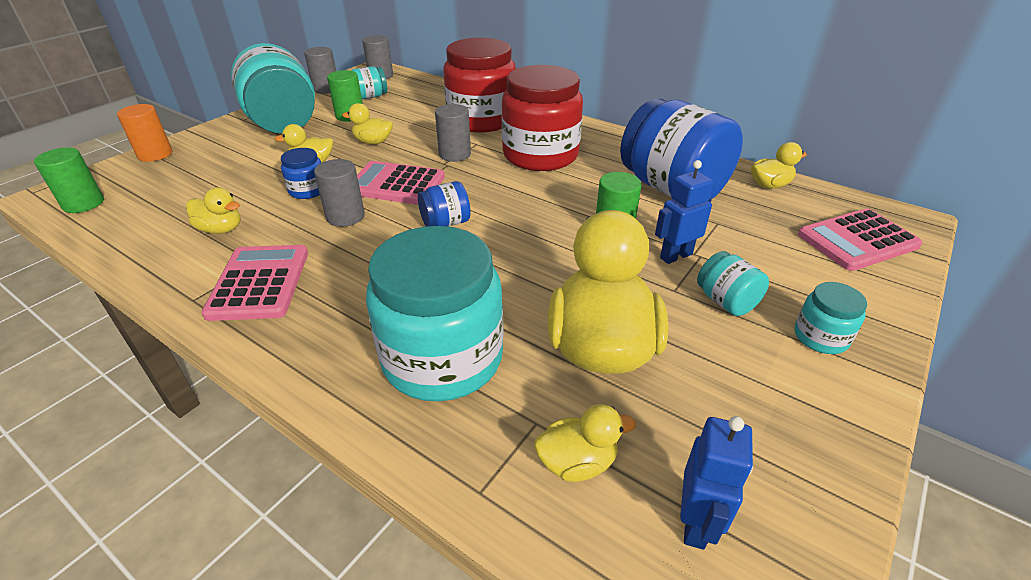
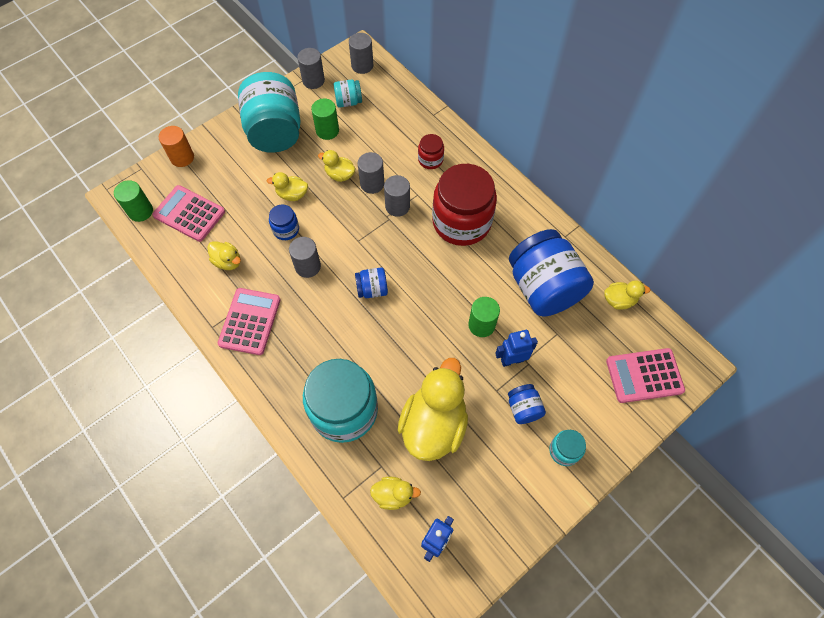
camera: 15 degrees right, 25 degrees up
(396, 184) = (347, 236): pink calculator -> pink calculator (189, 214)
(416, 143) = (372, 184): none -> grey cylinder
(481, 120) = (430, 160): red jar -> red jar, size x0.45
(726, 301) = (523, 408): turquoise jar -> blue jar

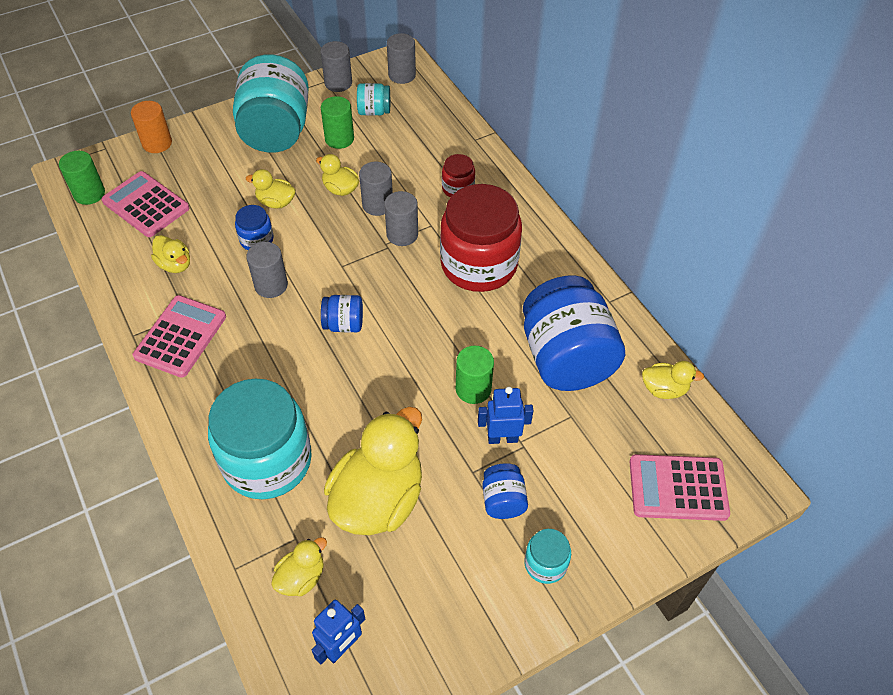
camera: 10 degrees right, 10 degrees down
(393, 495) = (301, 577): yellow duck -> yellow duck turned 60 degrees counterclockwise

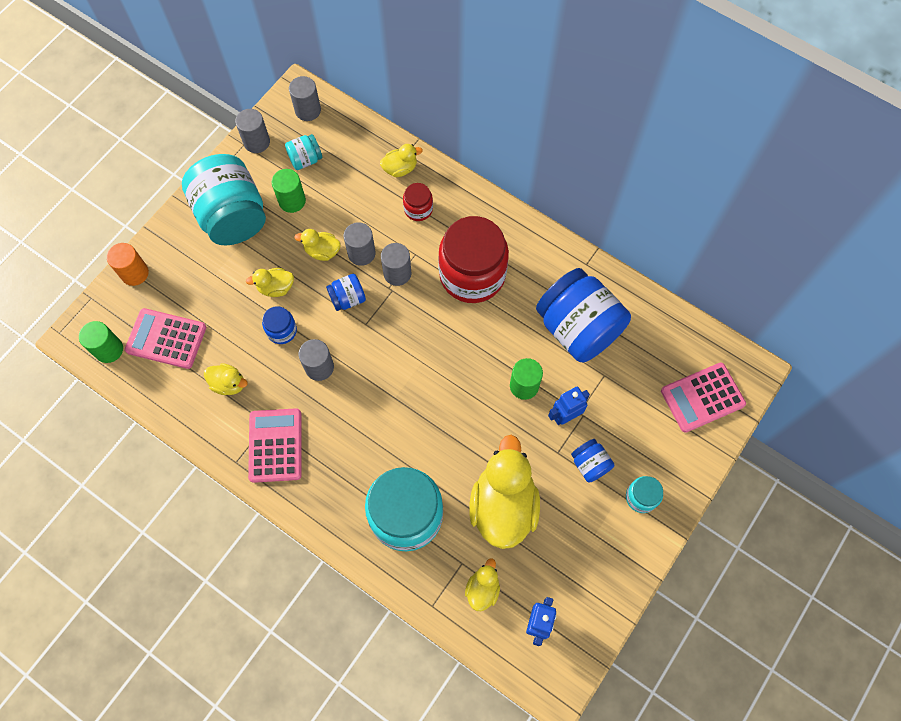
camera: 25 degrees left, 15 degrees up
(344, 324) = (397, 376): blue jar -> blue jar (348, 299)
(664, 389) = (659, 322): yellow duck -> yellow duck (400, 168)

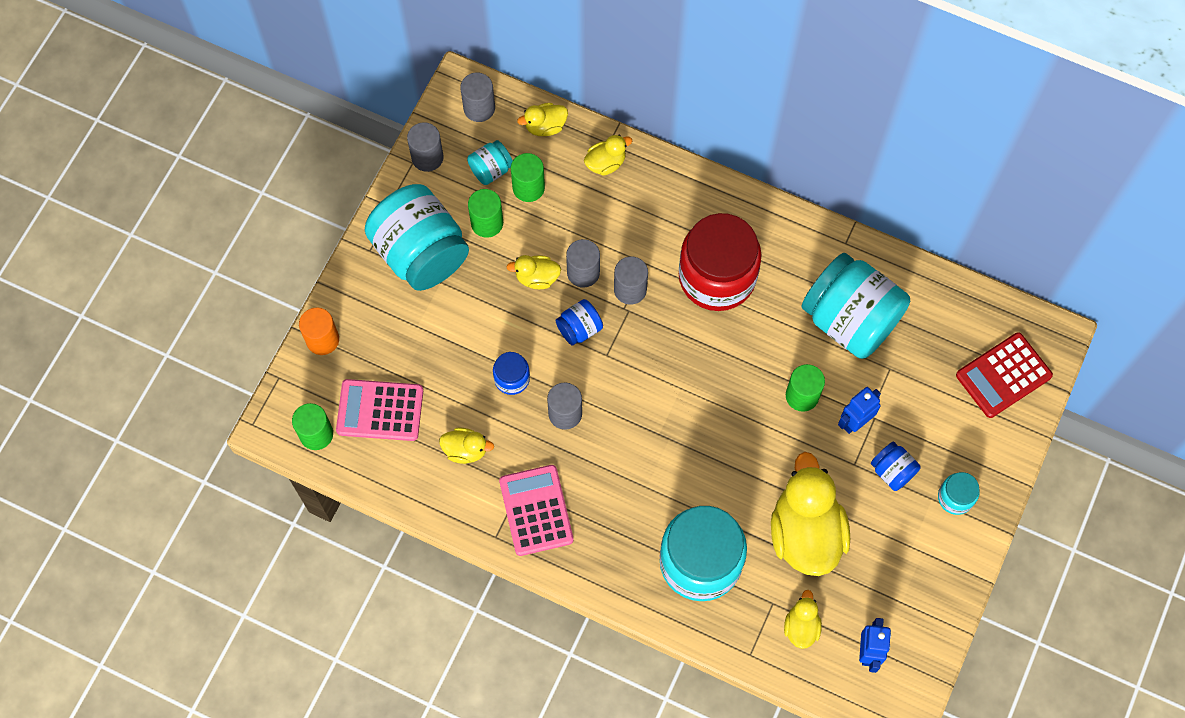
camera: 10 degrees left, 0 degrees up
(276, 288) = (493, 329): yellow duck -> yellow duck (545, 126)
(332, 178) = (528, 187): none -> green cylinder
(418, 209) = (638, 209): red jar -> none
(578, 328) = (850, 320): blue jar -> turquoise jar
(702, 398) = (1003, 376): pink calculator -> red calculator

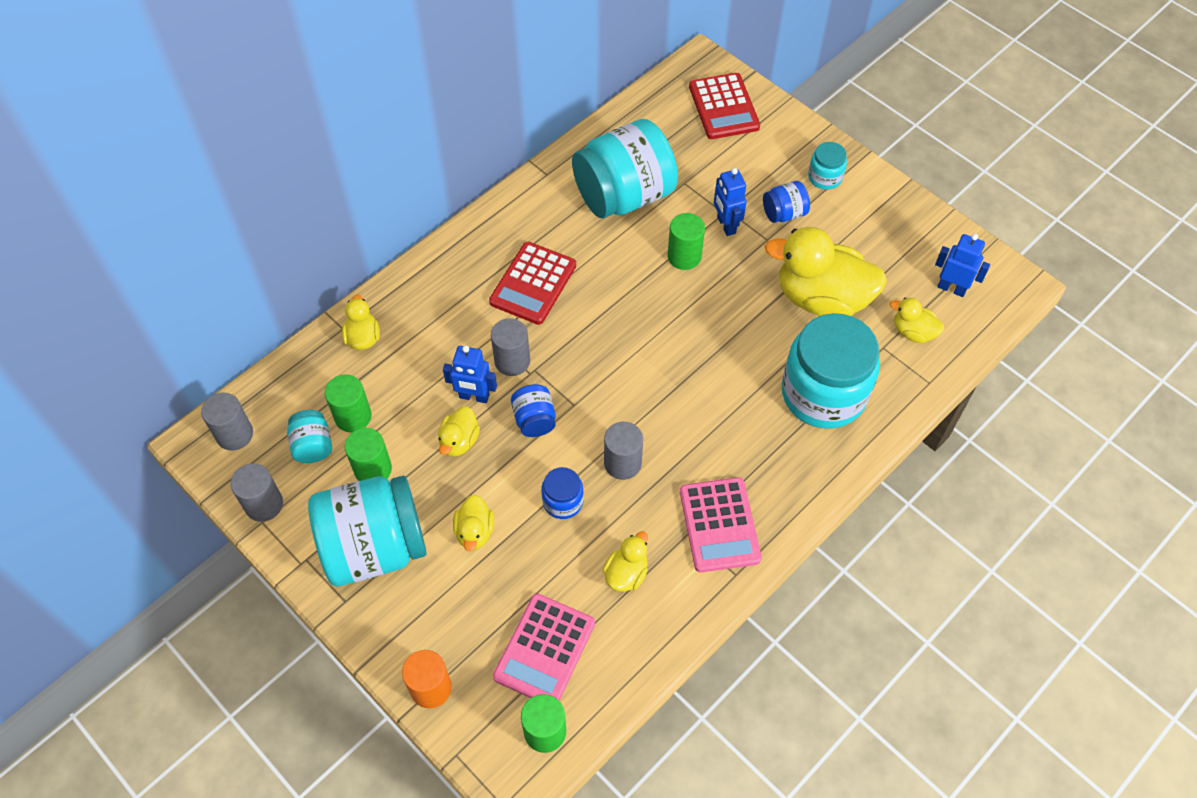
camera: 70 degrees left, 10 degrees down
(536, 510) = (719, 525): pink calculator -> pink calculator turned 105 degrees counterclockwise
(545, 126) = (292, 379): yellow duck -> yellow duck (474, 532)
(583, 272) = (474, 396): grey cylinder -> blue robot
(717, 277) = (533, 284): red jar -> red calculator

